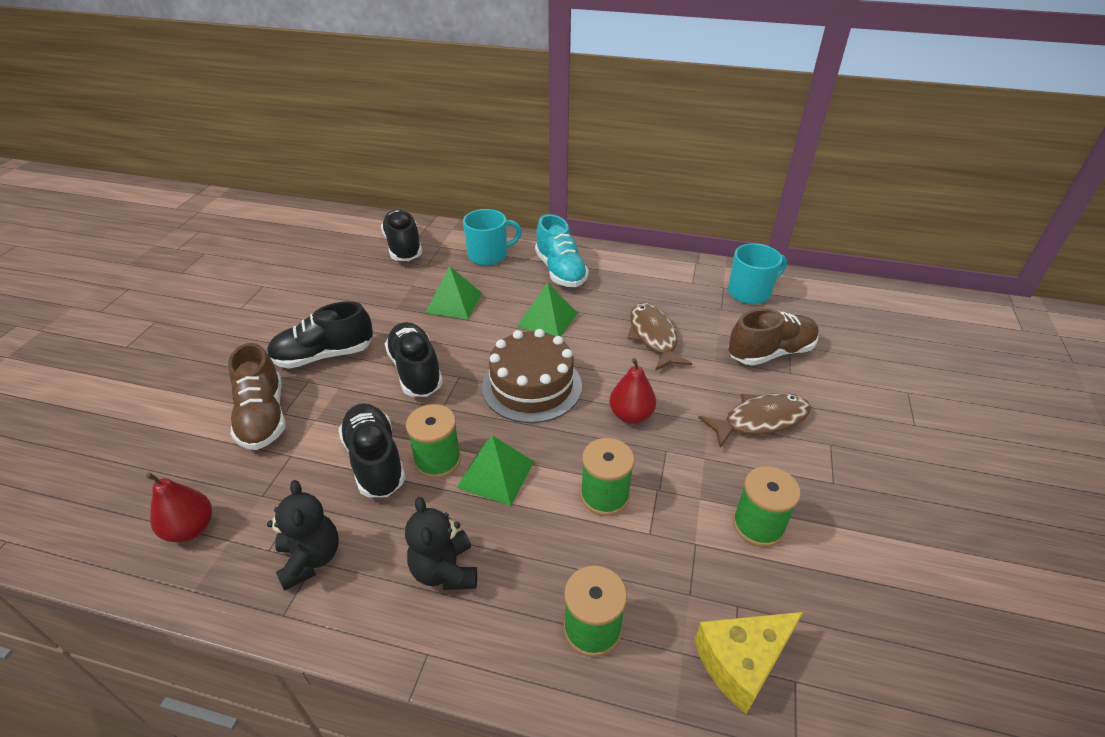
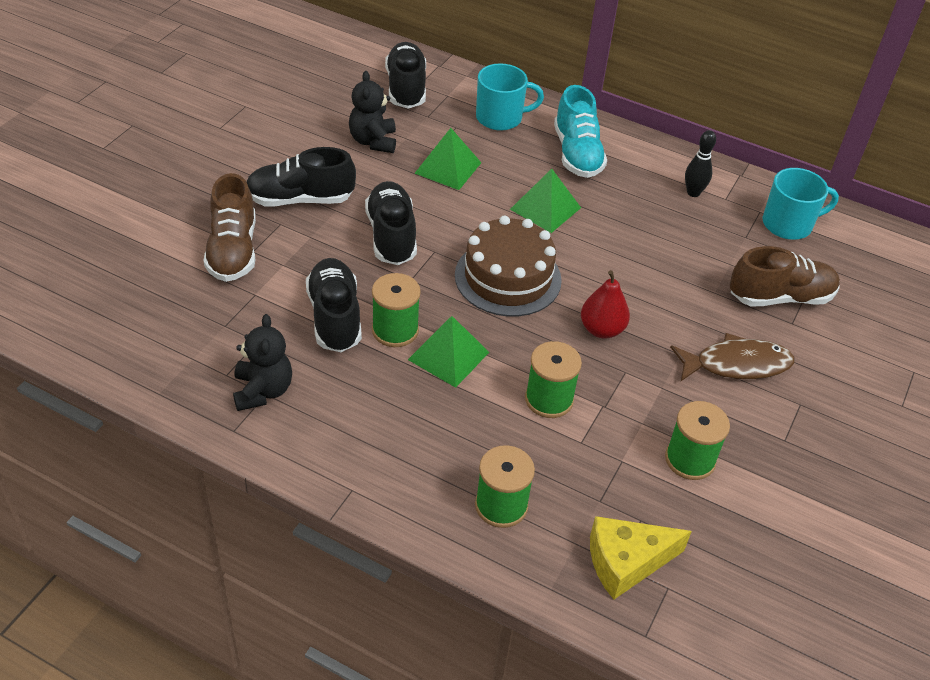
camera: 10 degrees right, 5 degrees up
(190, 529) = (159, 340): red pear -> none
(445, 570) = (381, 428): black teddy bear -> black teddy bear (373, 141)
(653, 337) = (656, 252): brown fish -> none
(665, 283) = (693, 193): none -> black bowling pin

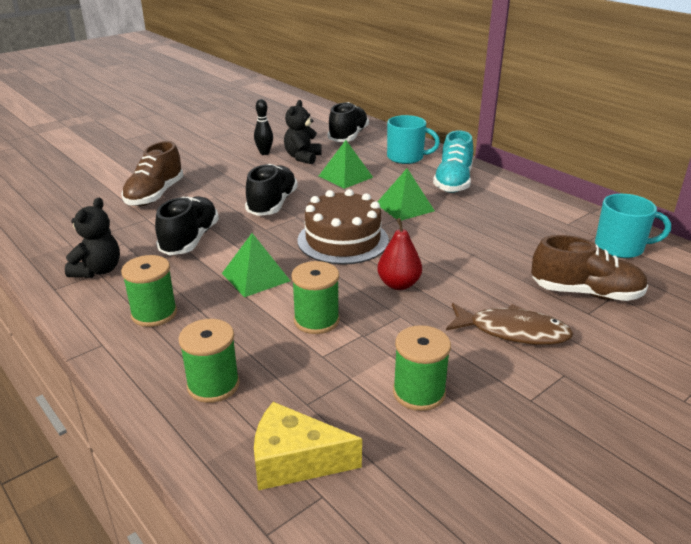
camera: 25 degrees right, 15 degrees down
(300, 199) = (225, 177): black shoe -> none
(395, 330) = (227, 255): green spool -> green spool (154, 313)
(693, 193) = (539, 216): black bowling pin -> black bowling pin (264, 153)

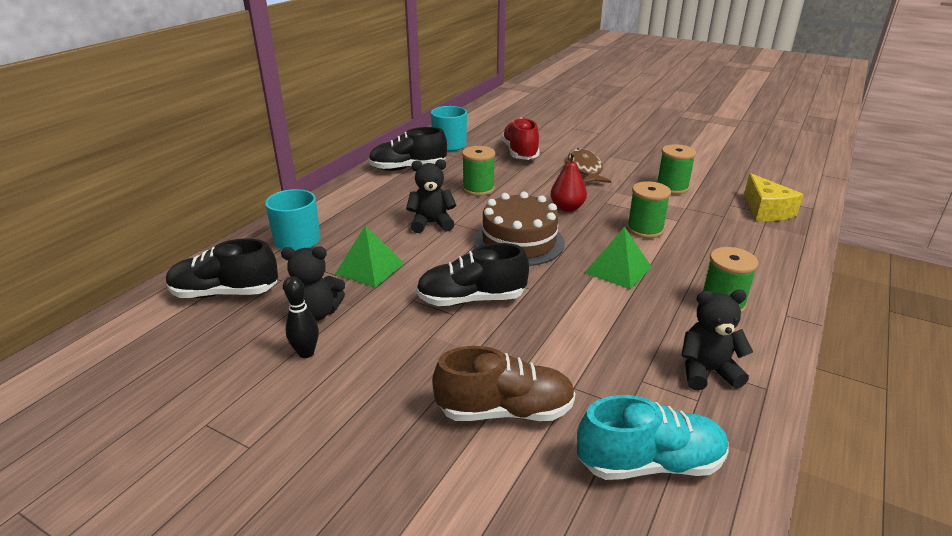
camera: 110 degrees left, 0 degrees up
(190, 240) = (592, 330): black shoe -> black shoe (408, 168)
(213, 385) = (753, 250): green spool -> green spool (478, 189)
(404, 207) = (431, 223): green pyramid -> black teddy bear
(453, 182) = (360, 208): turquoise shoe -> turquoise shoe (649, 463)
(585, 293) = (520, 153): brown shoe -> red shoe

